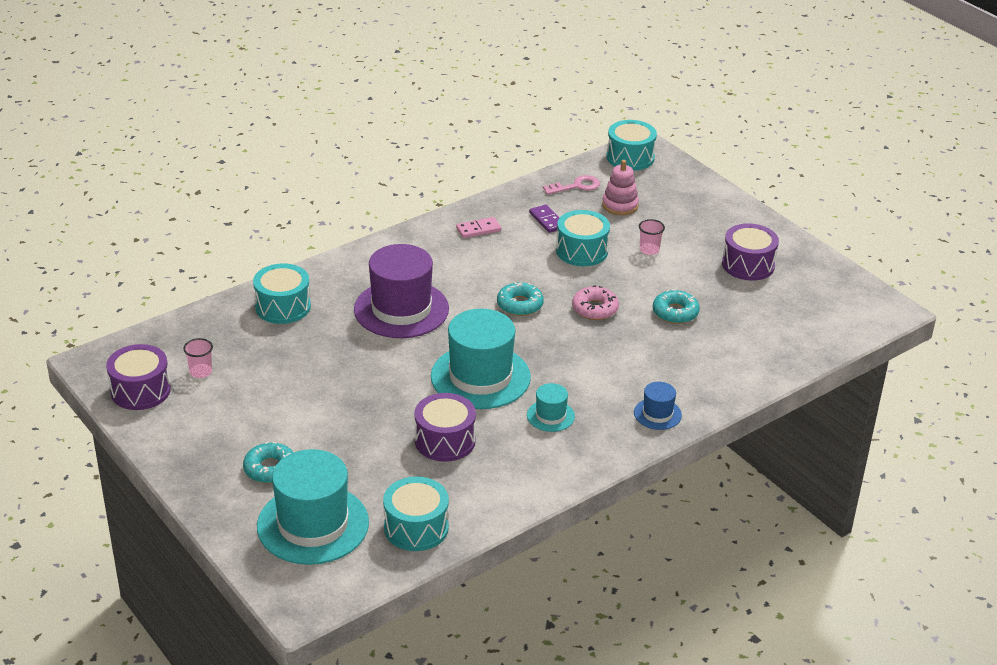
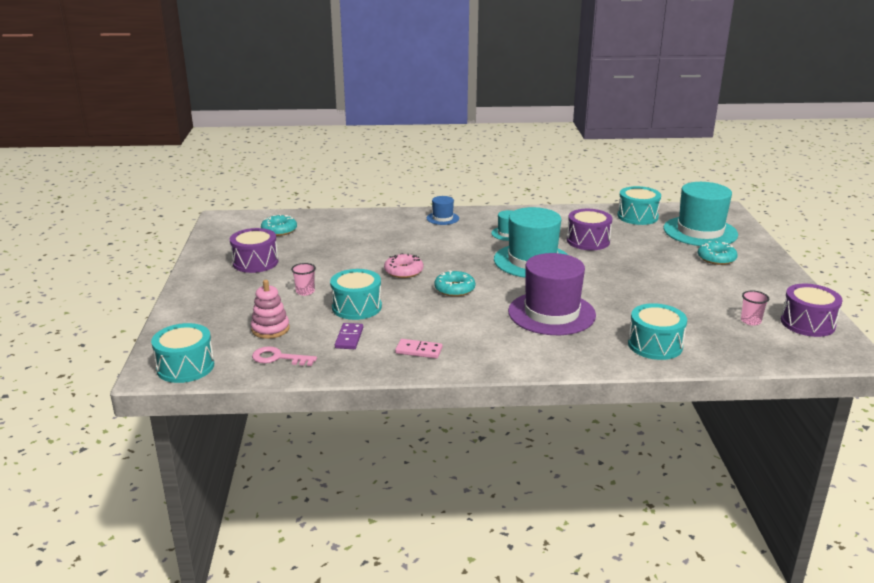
camera: 145 degrees left, 10 degrees down
(675, 312) = (353, 254): turquoise donut -> turquoise donut (279, 230)

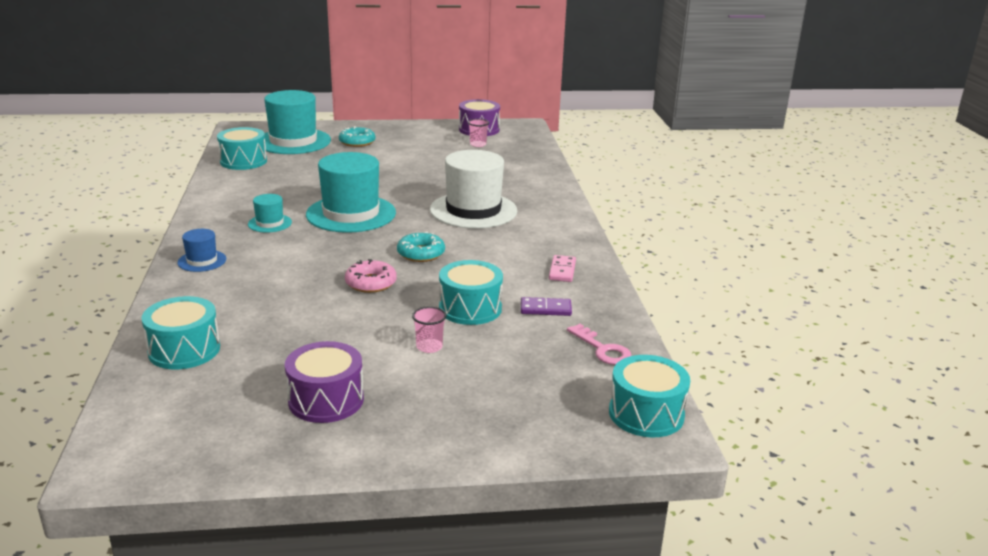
camera: 95 degrees left, 0 degrees up
(270, 329) = (536, 362): pink stacking toy -> none
(278, 358) = (602, 349): pink key -> pink key turned 45 degrees counterclockwise
(279, 230) = (196, 392): turquoise donut -> none
(551, 313) = (473, 210): purple hat -> white hat
(588, 241) = (303, 186): purple drum -> none
(655, 345) = (525, 177): turquoise drum -> turquoise drum (184, 350)

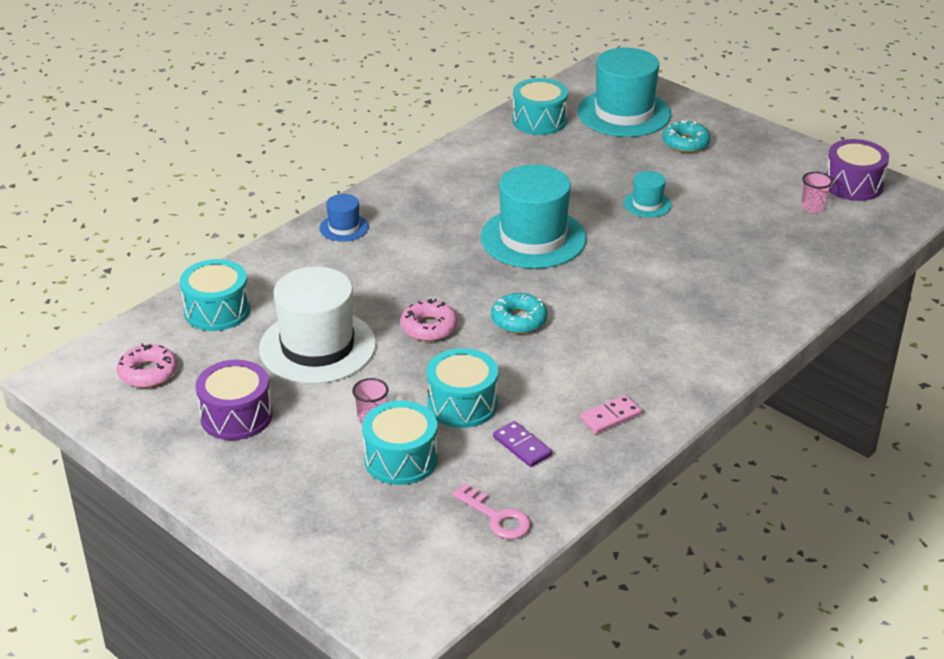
camera: 50 degrees right, 10 degrees up
(194, 417) = (148, 373): none -> pink donut
(270, 223) = (450, 213): turquoise hat -> turquoise hat (647, 204)
(473, 210) = (652, 296): white hat -> white hat (317, 346)
(602, 349) = (496, 517): pink key -> pink key turned 60 degrees counterclockwise
(646, 414) = (422, 596): turquoise drum -> turquoise drum (401, 459)

